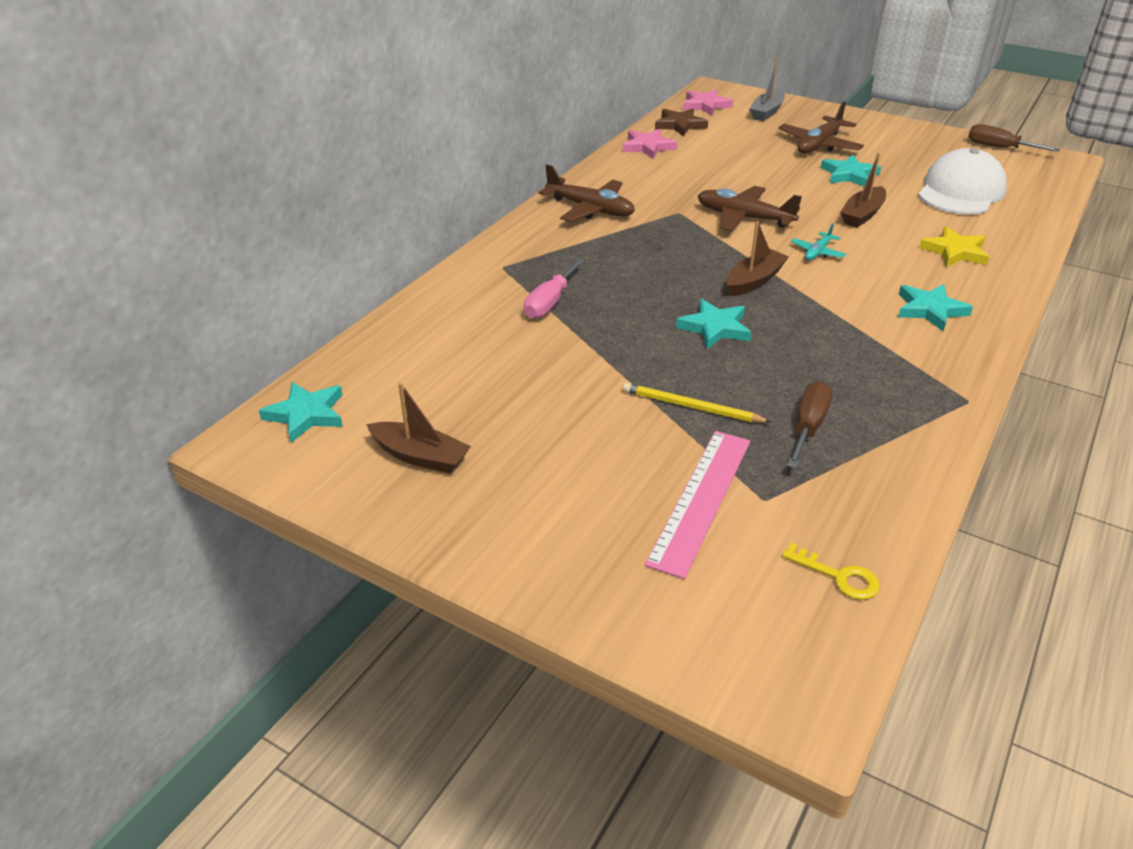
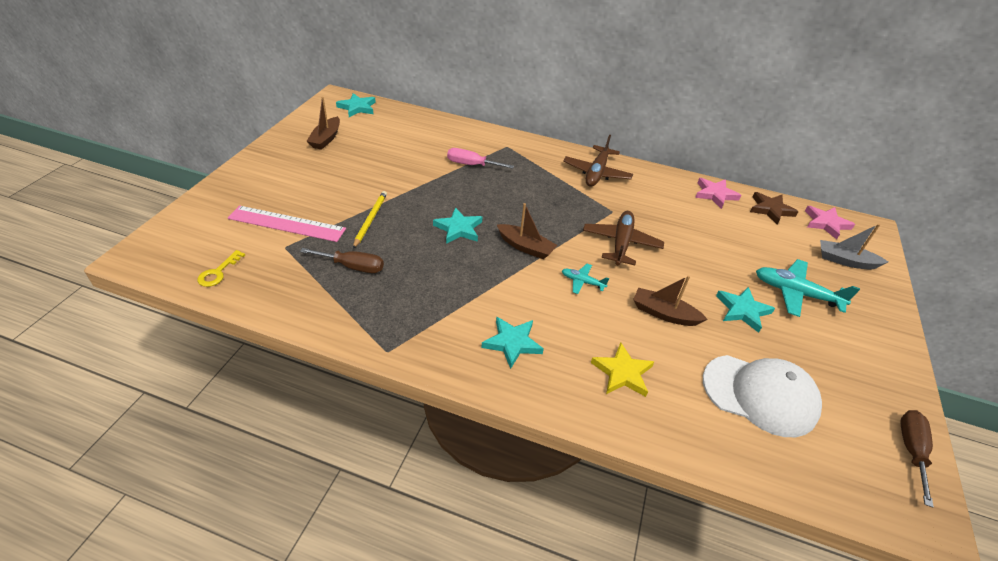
camera: 75 degrees right, 5 degrees up
(819, 145) = (795, 293): brown plane -> turquoise plane

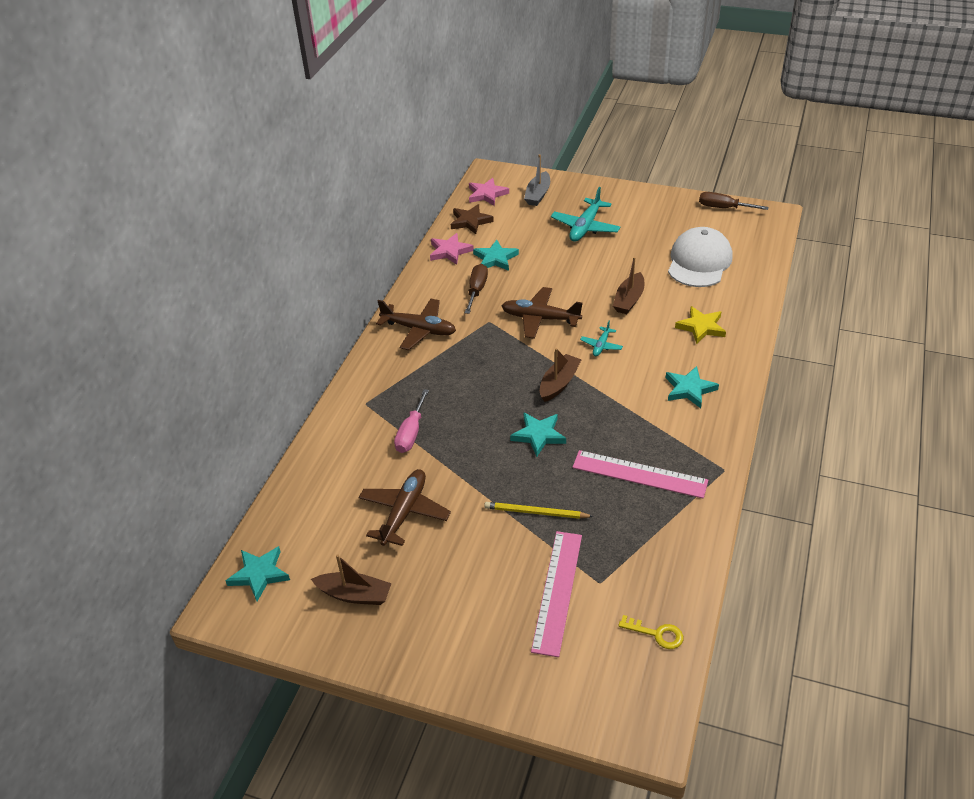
camera: 85 degrees left, 0 degrees up
(353, 267) = (619, 514): brown screwdriver -> brown screwdriver (477, 290)
(391, 159) = (404, 512): none -> brown plane
(397, 286) = (639, 474): none -> pink ruler
(742, 310) = (613, 257): turquoise star -> turquoise star (495, 258)

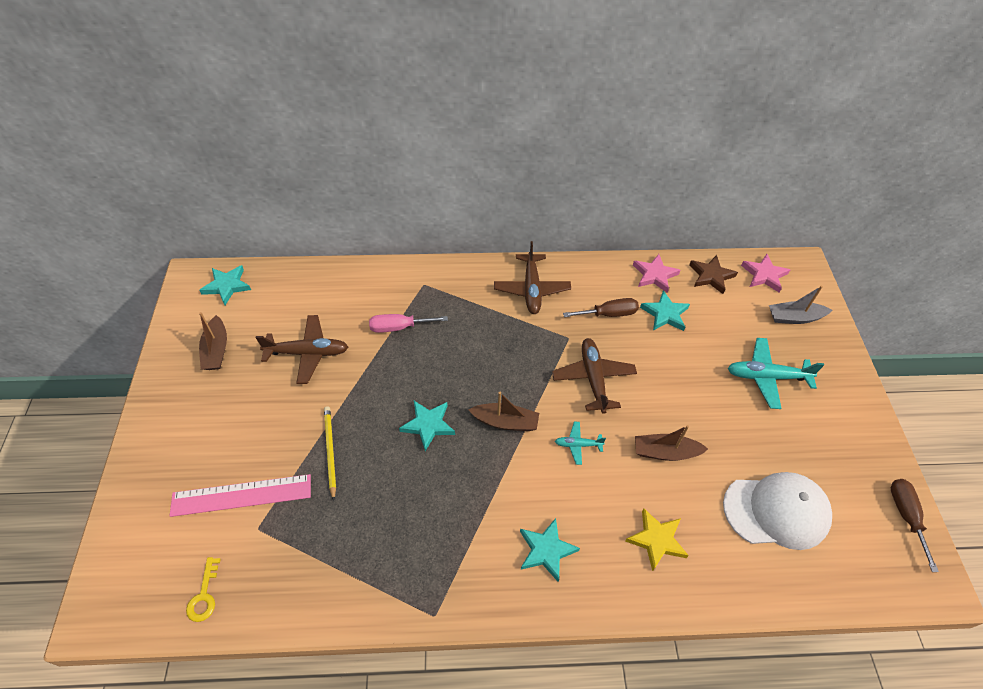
camera: 65 degrees right, 10 degrees up
(639, 474) = (403, 529): pink ruler -> none

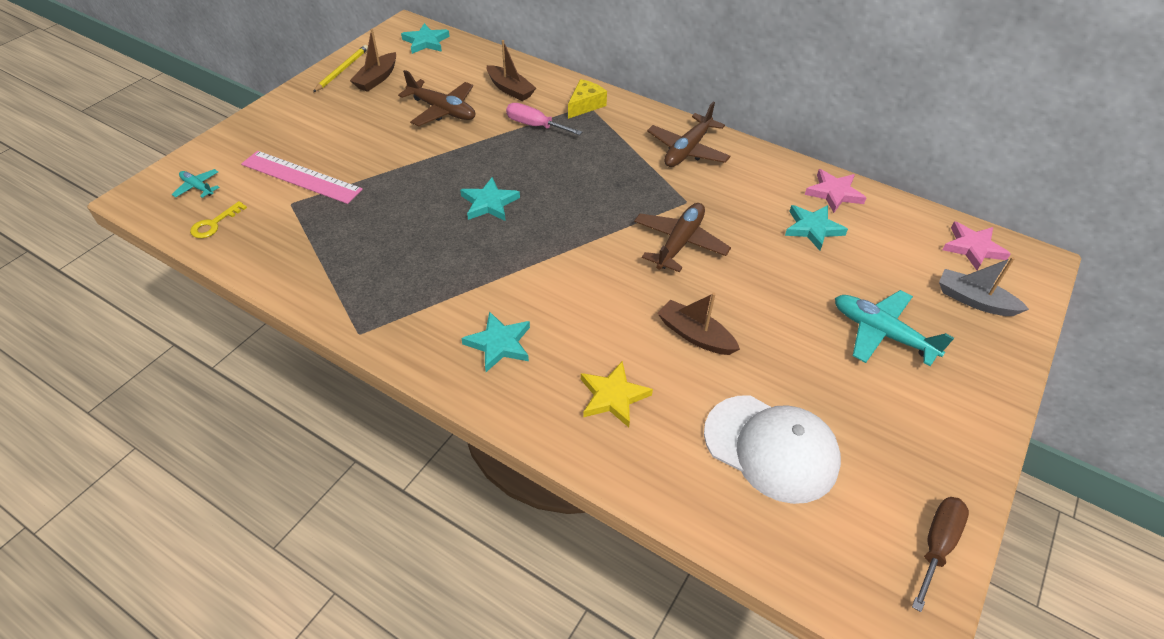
camera: 35 degrees right, 5 degrees down
(330, 451) = (393, 182): yellow pencil -> yellow pencil (342, 70)
(421, 285) = (585, 105): none -> yellow cheese
(505, 422) = (559, 234): brown boat -> brown boat (510, 89)
(578, 445) = (611, 284): turquoise plane -> turquoise plane (197, 187)
(609, 314) = (749, 202): brown screwdriver -> none
(711, 276) = (902, 221): brown star -> none

